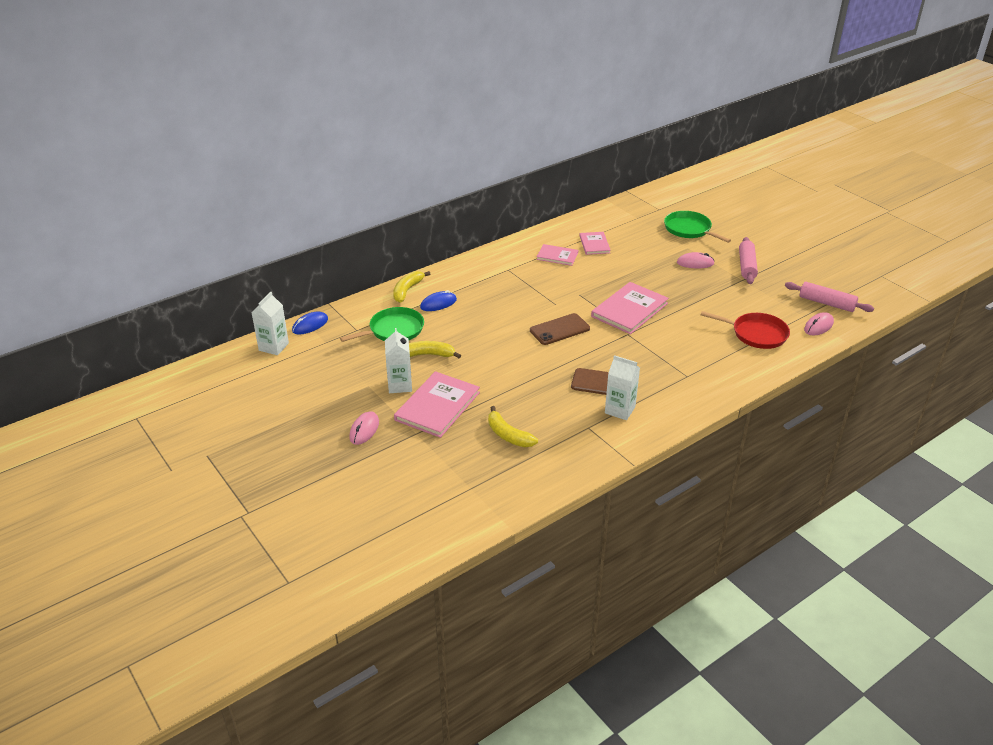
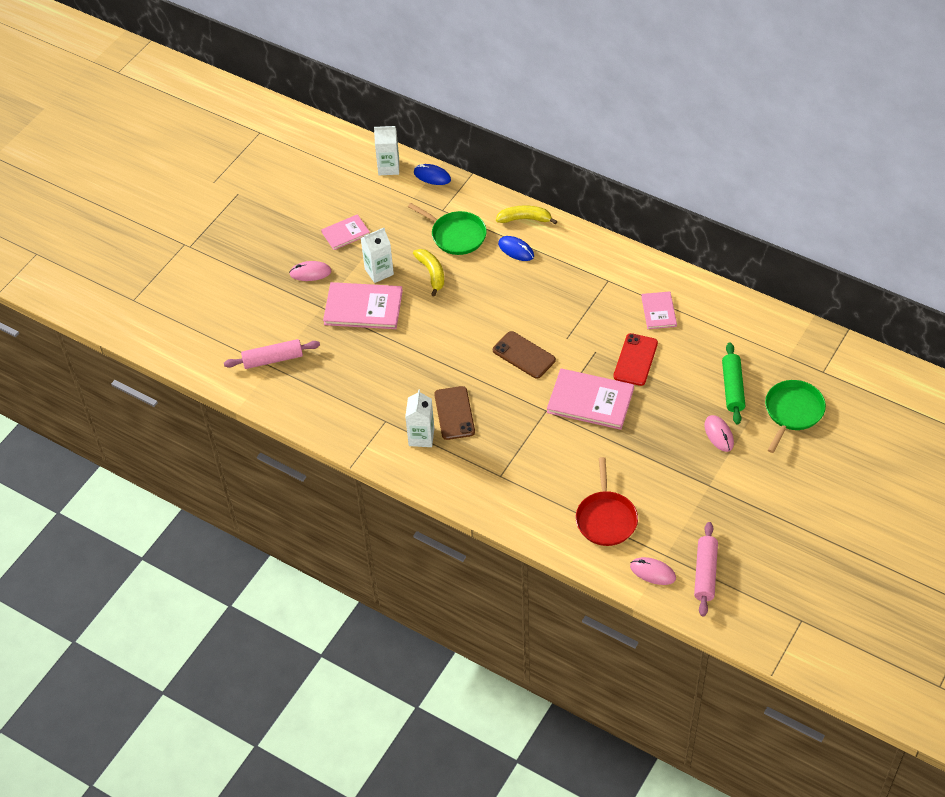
camera: 70 degrees right, 15 degrees up
(508, 435) = (348, 368): yellow banana -> none
(594, 244) = (703, 335): pink book -> pink book (345, 233)
(600, 278) = (635, 360): none -> red phone
(653, 246) = (732, 388): none -> green rolling pin
(747, 266) = (741, 483): pink rolling pin -> pink rolling pin (273, 359)

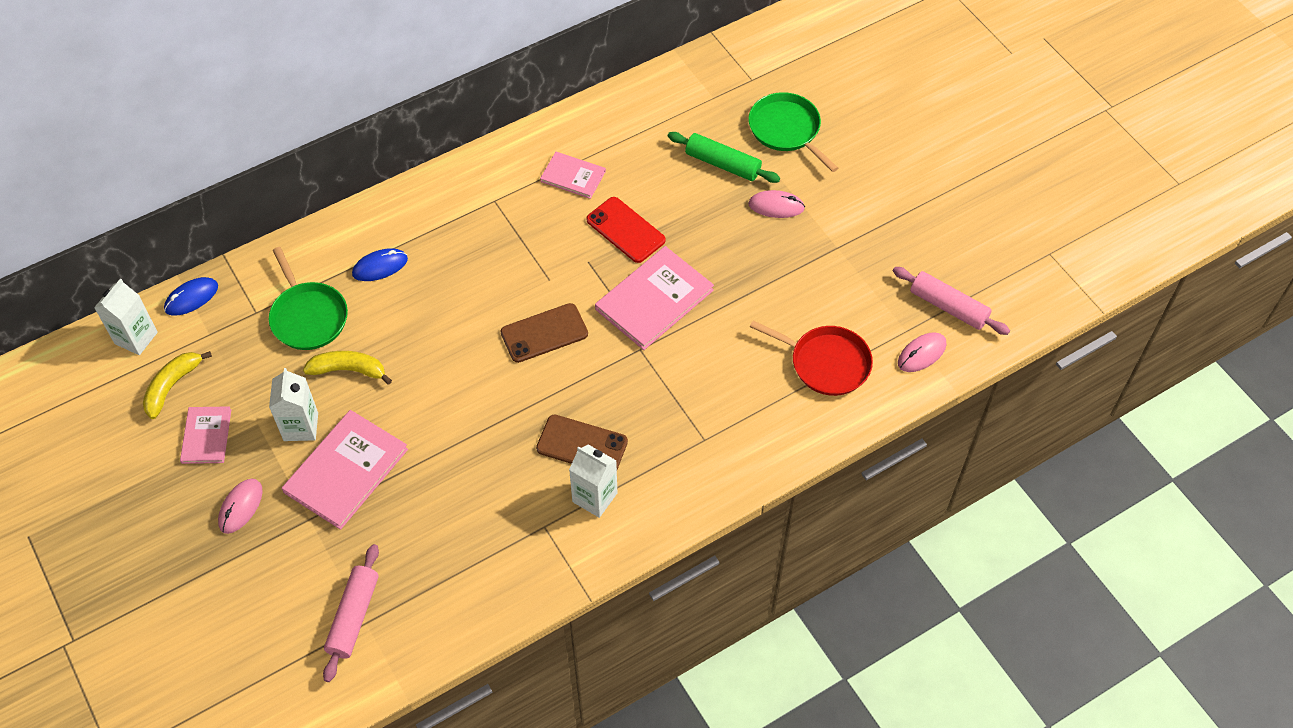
camera: 65 degrees left, 5 degrees up
(456, 235) = (308, 316): green pan -> green pan turned 90 degrees clockwise
(525, 219) = (339, 235): yellow banana -> yellow banana (172, 386)

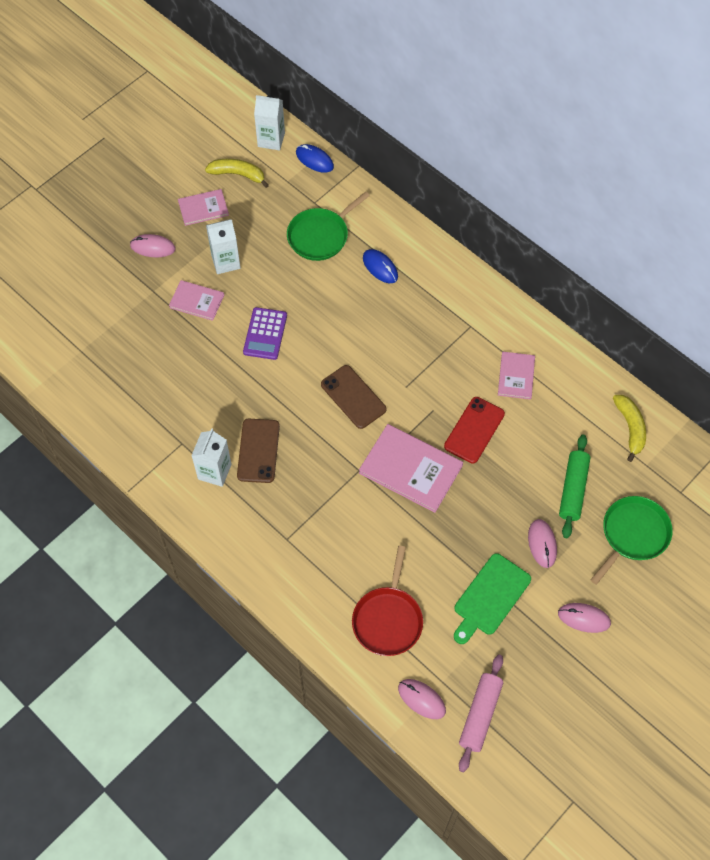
camera: 75 degrees right, 5 degrees up
(346, 471) = (197, 301): pink book -> pink book, size x0.58
(349, 370) = (281, 276): yellow banana -> yellow banana (630, 428)
(354, 616) = (84, 342): pink rolling pin -> none
(424, 405) = (265, 334): none -> purple calculator
(823, 266) = (490, 597): none -> green cutting board
(865, 194) = (584, 618): none -> pink mouse

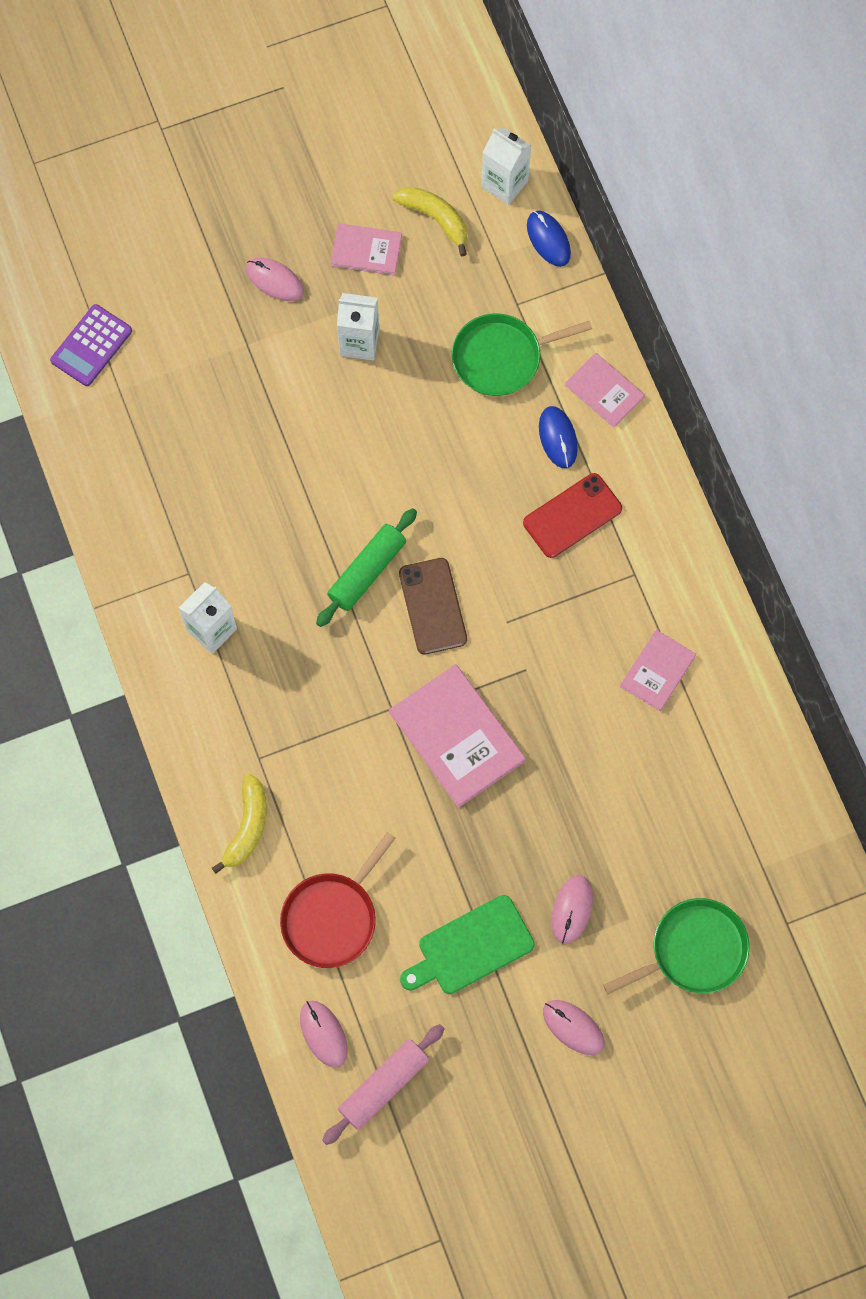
camera: 25 degrees right, 10 degrees up
(197, 301) = (296, 384): pink book -> pink book (604, 391)
(258, 451) = (278, 626): brown phone -> none
(265, 334) = (362, 468): purple calculator -> purple calculator (91, 346)
(474, 430) = (565, 720): red phone -> red phone (572, 516)
(573, 489) = (649, 857): green rolling pin -> green rolling pin (367, 571)
(630, 428) = (769, 808): yellow banana -> yellow banana (247, 827)

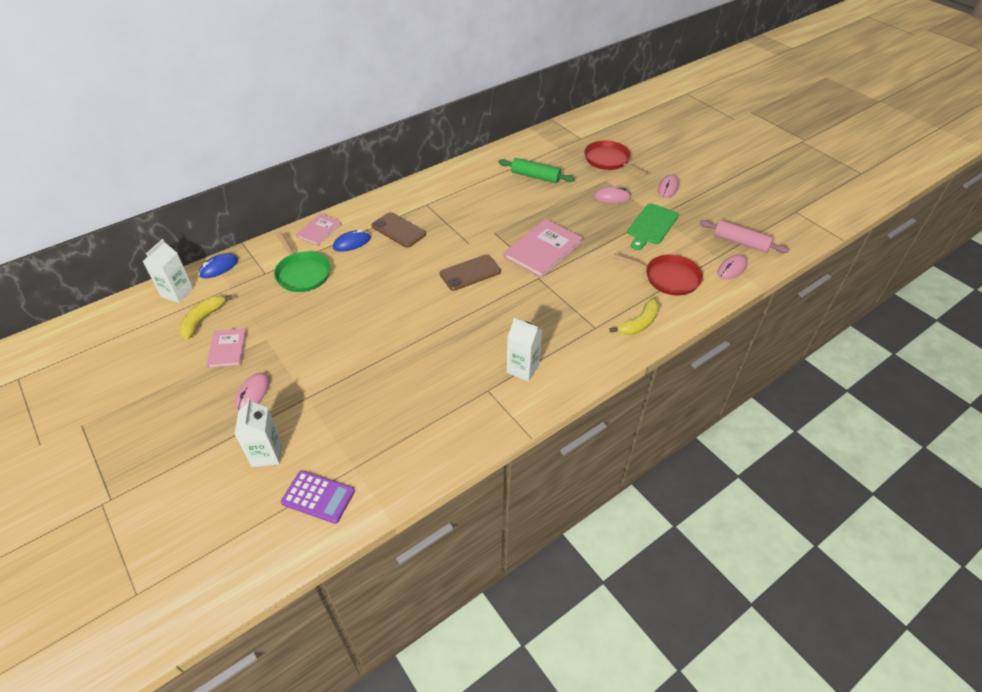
camera: 105 degrees left, 25 degrees down
(247, 827) = (639, 323): yellow banana -> yellow banana turned 135 degrees clockwise
(359, 342) = (298, 338): white carton -> white carton (267, 454)
(367, 571) = (457, 304): green rolling pin -> green rolling pin (535, 176)
(471, 947) = (651, 226): green cutting board -> green cutting board turned 75 degrees clockwise
(572, 516) = (398, 230): red phone -> brown phone
(657, 671) = (476, 189): pink book -> none
(694, 950) = (608, 160): green pan -> red pan

